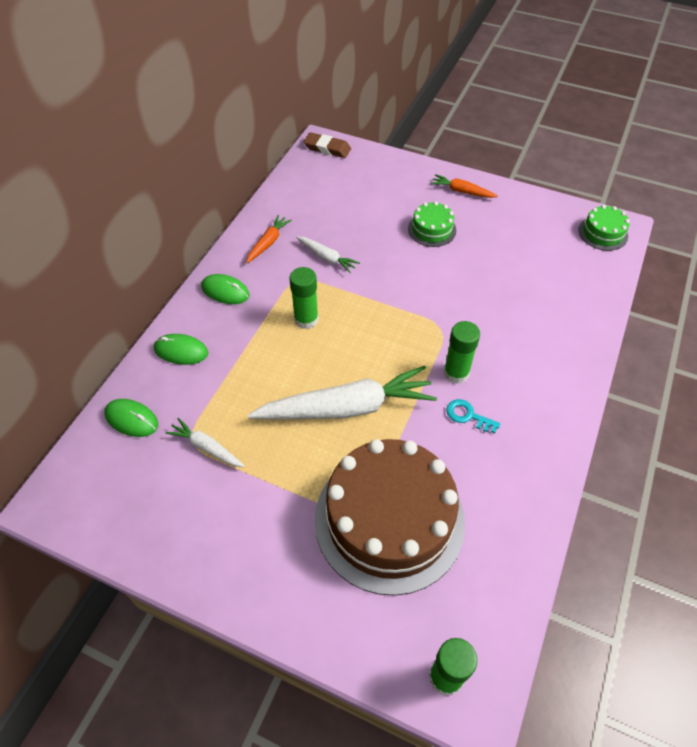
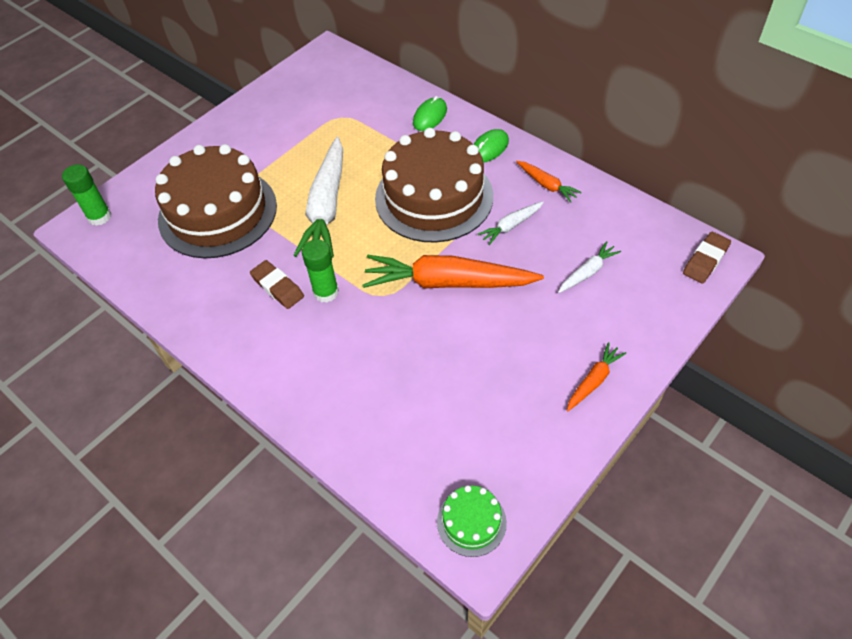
camera: 110 degrees right, 0 degrees up
(131, 419) = (375, 87): green mouse -> none
(206, 447) = (331, 123): white carrot -> white carrot (587, 272)
(306, 319) = (434, 197): green glue stick -> brown cake
(407, 287) = (448, 282): none -> orange carrot
(432, 229) = (530, 328): green cake -> none
(468, 416) = (277, 287): turquoise key -> brown eraser

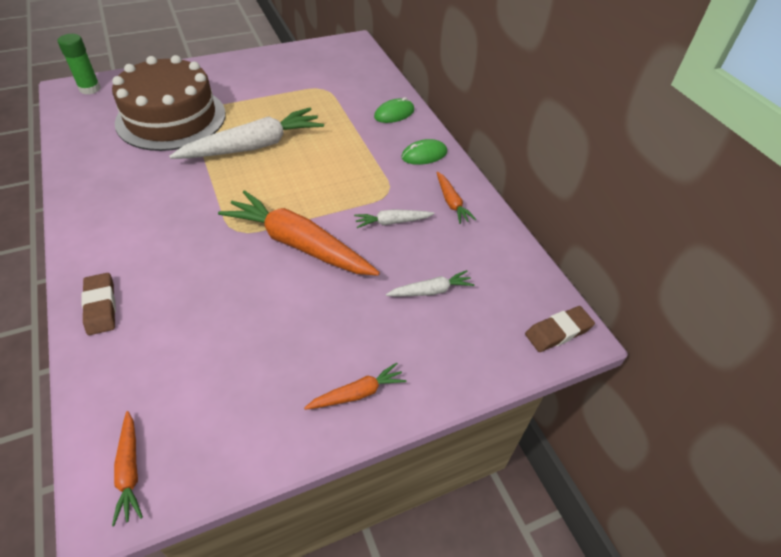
camera: 20 degrees right, 5 degrees down
(277, 287) = (162, 188): brown eraser -> brown eraser (101, 306)
(326, 207) = (254, 146): white carrot -> white carrot turned 150 degrees counterclockwise
(326, 292) = (194, 208): green glue stick -> none
(434, 197) = (345, 173): brown cake -> none
(471, 522) = (130, 470): green cake -> orange carrot

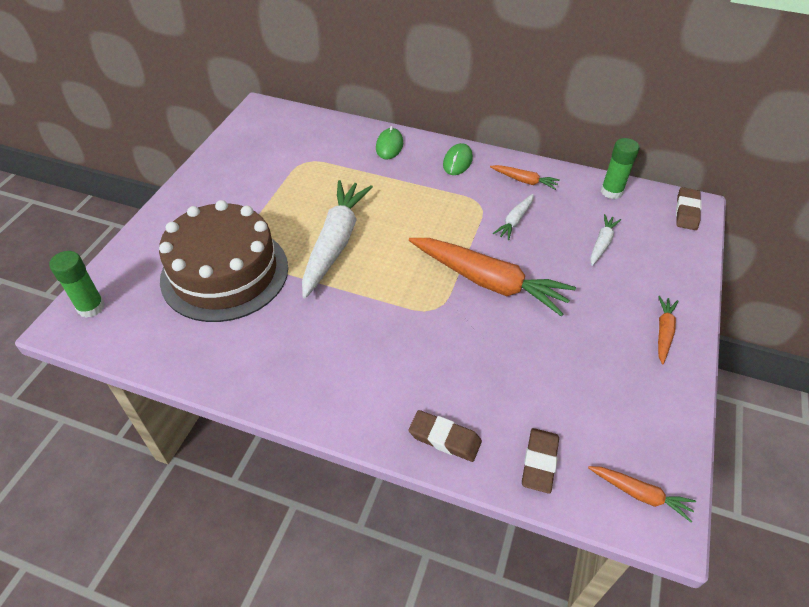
camera: 45 degrees left, 0 degrees up
(117, 378) = (539, 462): none -> brown eraser
(299, 244) = (488, 282): orange carrot -> orange carrot turned 135 degrees counterclockwise
(513, 263) = (611, 192): none -> green glue stick

